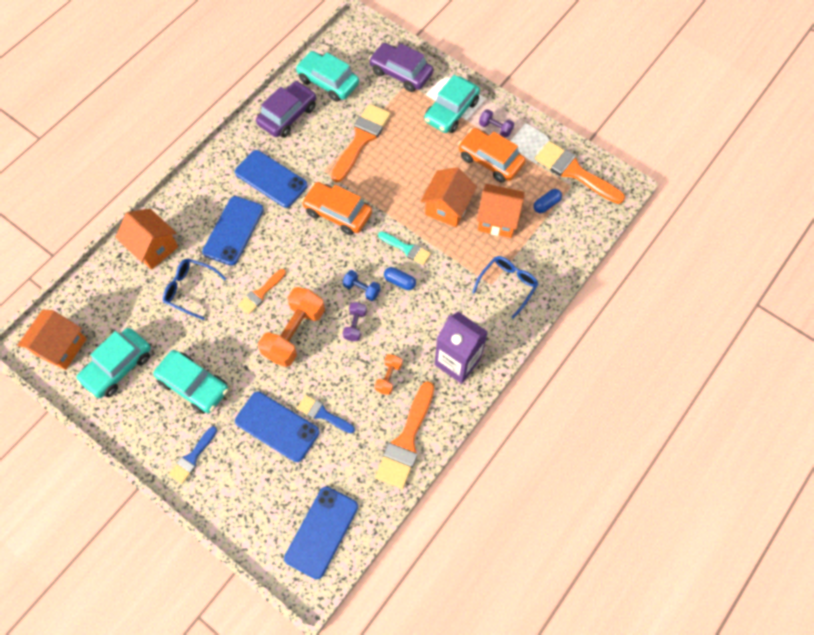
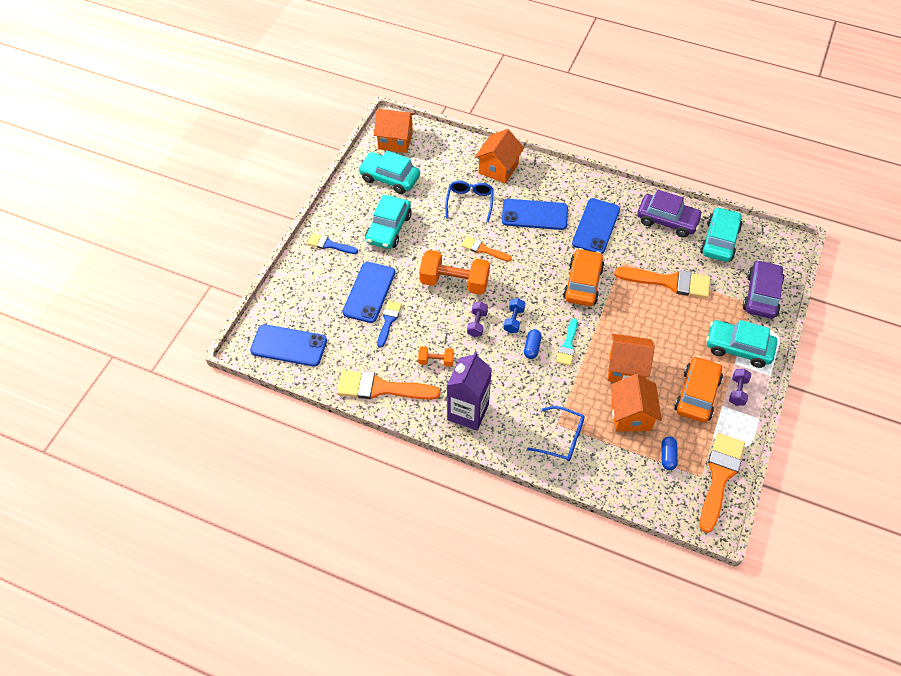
camera: 75 degrees right, 10 degrees down
(355, 325) = (477, 324): purple dumbbell -> purple dumbbell turned 75 degrees counterclockwise
(546, 204) = (667, 456): blue capsule -> blue capsule turned 60 degrees clockwise

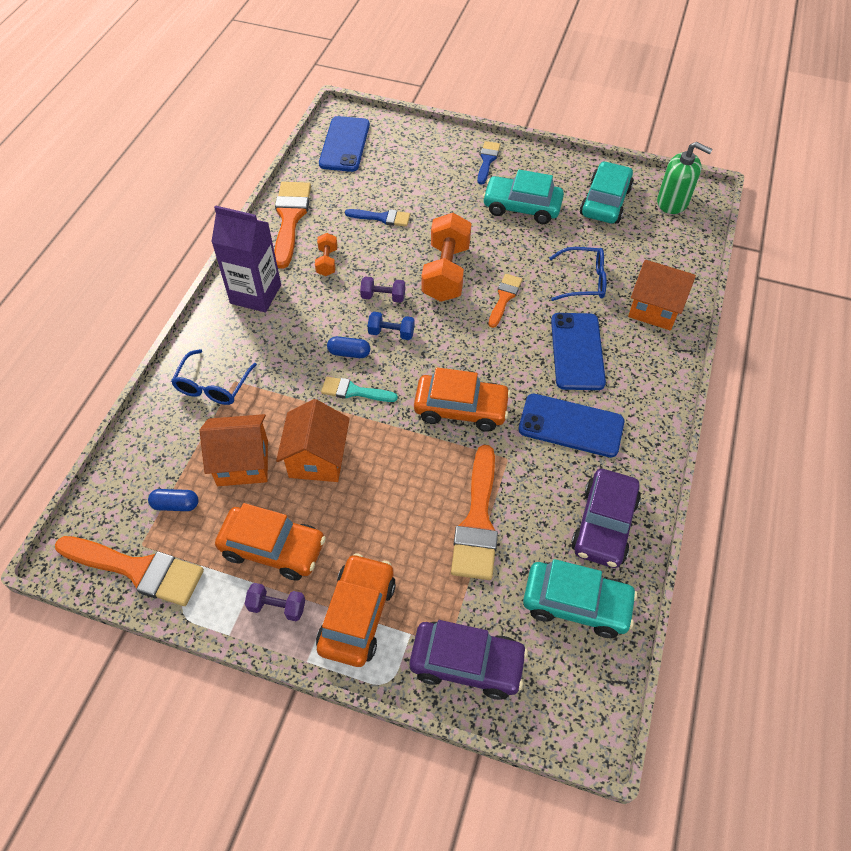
camera: 85 degrees right, 0 degrees up
(369, 292) = (422, 198): blue phone -> none
(395, 140) = (672, 202): orange house -> green soap dispenser
(738, 348) = (357, 615): turquoise car -> orange car

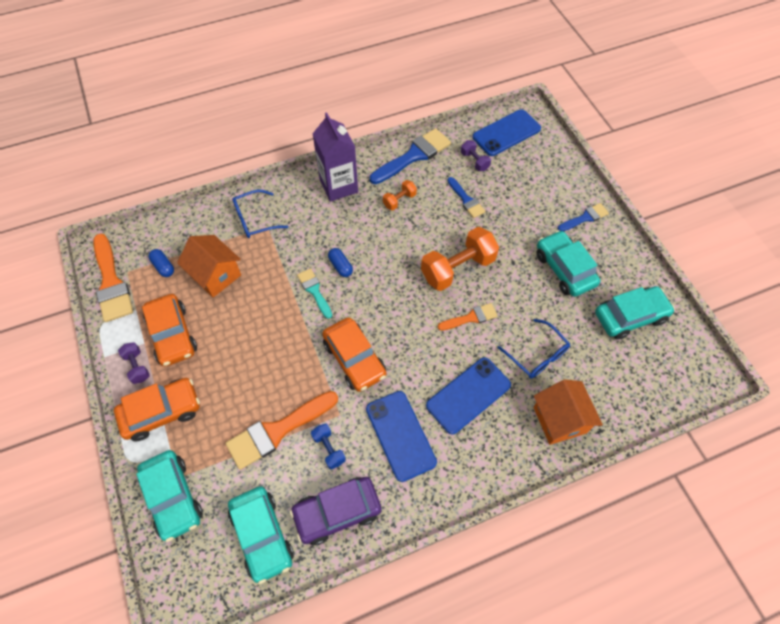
camera: 50 degrees right, 5 degrees up
(290, 219) = (413, 156): orange brush -> blue brush
(317, 458) = (250, 310): orange house -> none
(383, 297) = (402, 250): purple dumbbell -> purple dumbbell (474, 161)
(391, 333) = (377, 276): blue dumbbell -> blue dumbbell (329, 449)
(467, 663) = (173, 497): purple car -> turquoise car
(672, 202) = (682, 362): green soap dispenser -> none

